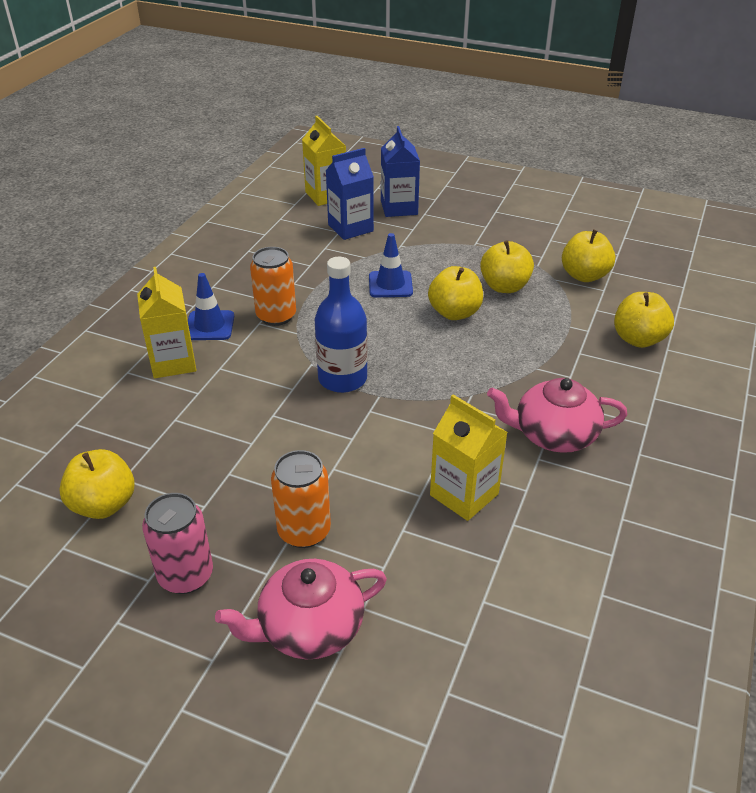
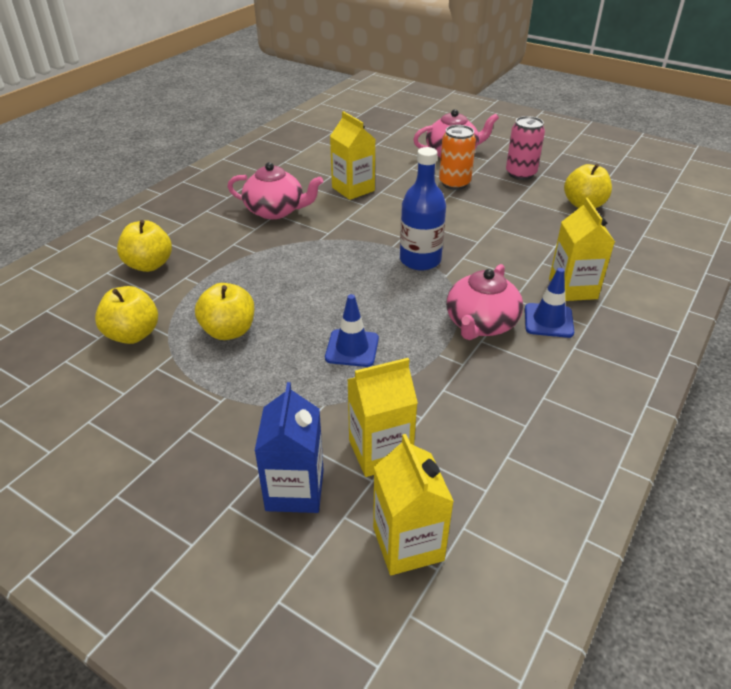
camera: 170 degrees left, 0 degrees up
(276, 316) = (480, 324): orange can -> pink teapot
(350, 228) = (380, 452): blue carton -> yellow carton
(454, 313) = (298, 307): yellow apple -> none

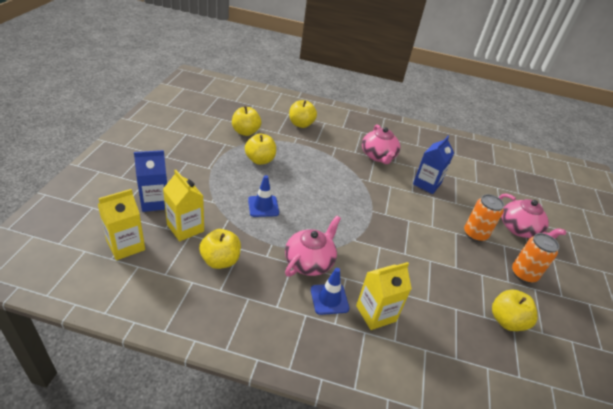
camera: 65 degrees right, 0 degrees up
(353, 189) = (426, 184): yellow carton -> blue carton
(420, 260) = (364, 225): blue bottle -> none
(465, 416) = (220, 260): none -> yellow apple
(480, 324) = (309, 262): pink teapot -> pink teapot turned 120 degrees clockwise
(520, 174) = (523, 274): pink can -> orange can

